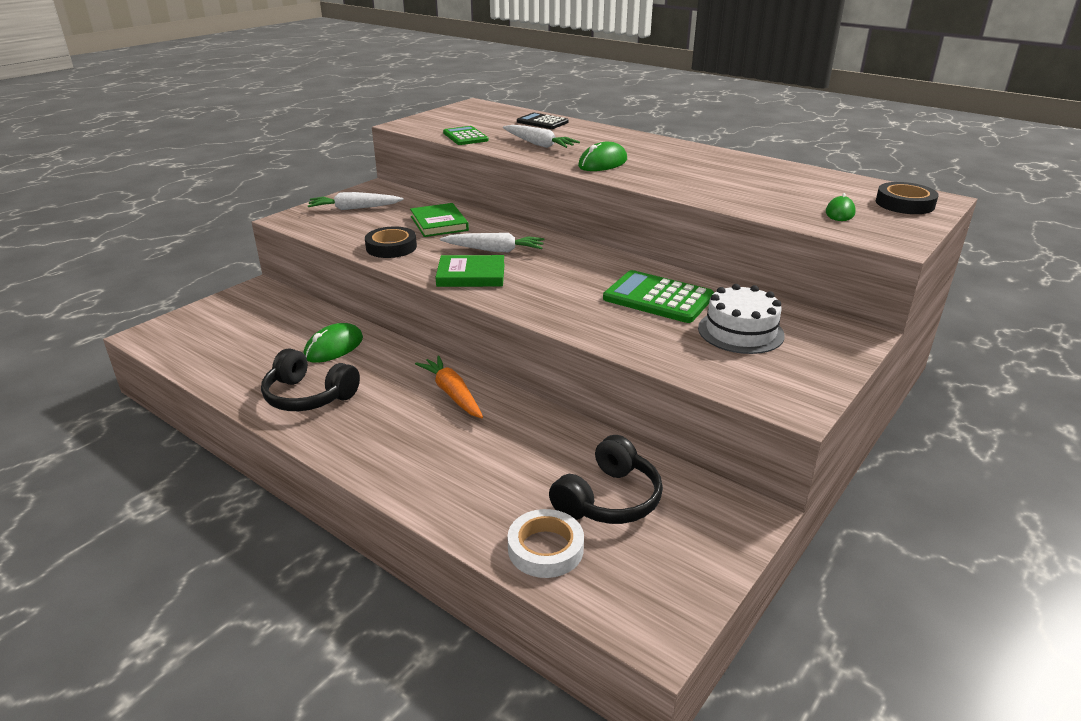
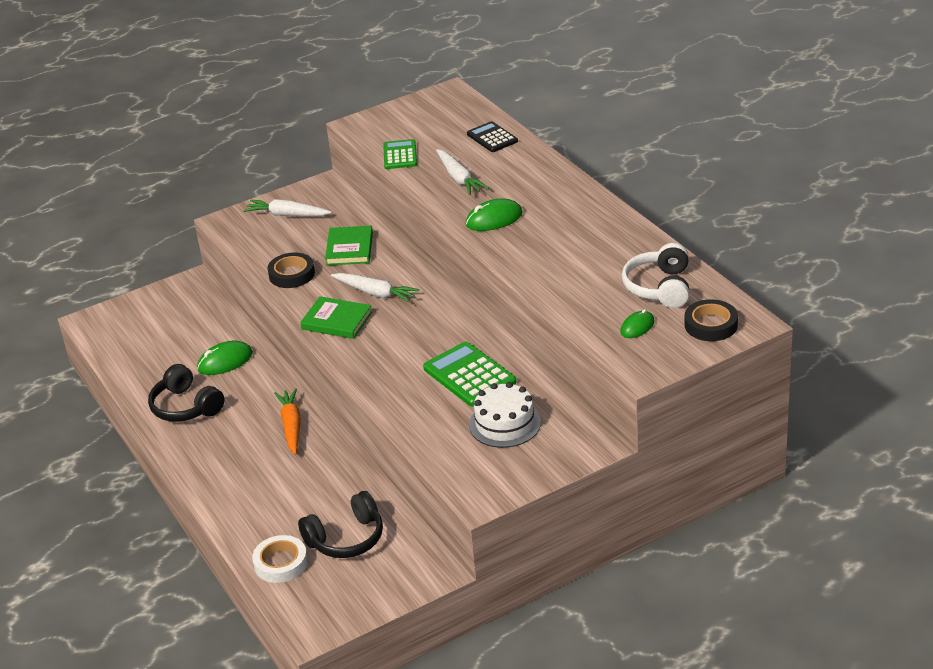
camera: 25 degrees right, 5 degrees up
(819, 187) = (659, 287): none -> white headphones

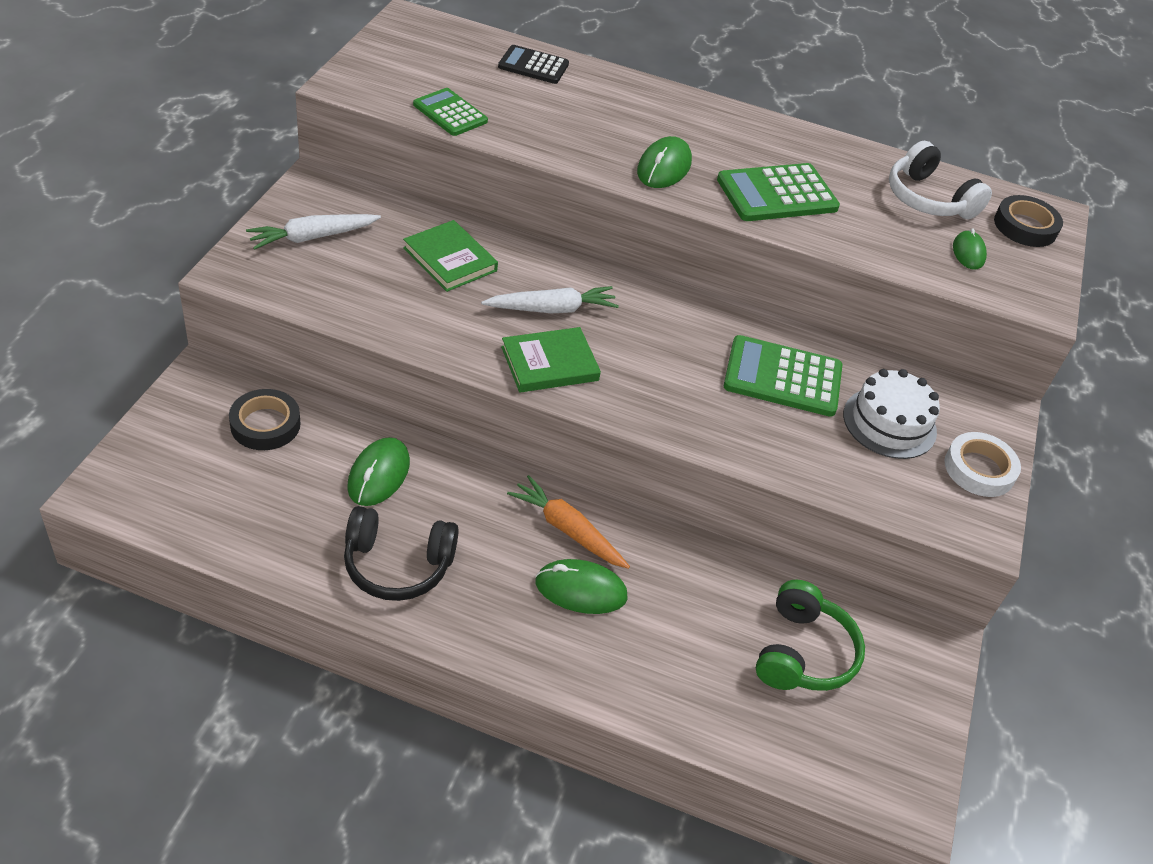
camera: 50 degrees left, 10 degrees up
(263, 457) = (580, 590): none -> green mouse
(281, 563) = (770, 731): white tape -> white tape (979, 469)
(292, 274) = (416, 319): black tape -> black tape (265, 424)
(346, 539) = (803, 653): black headphones -> green headphones
(459, 178) = (559, 126): white carrot -> none
(549, 255) = (777, 194): none -> green calculator

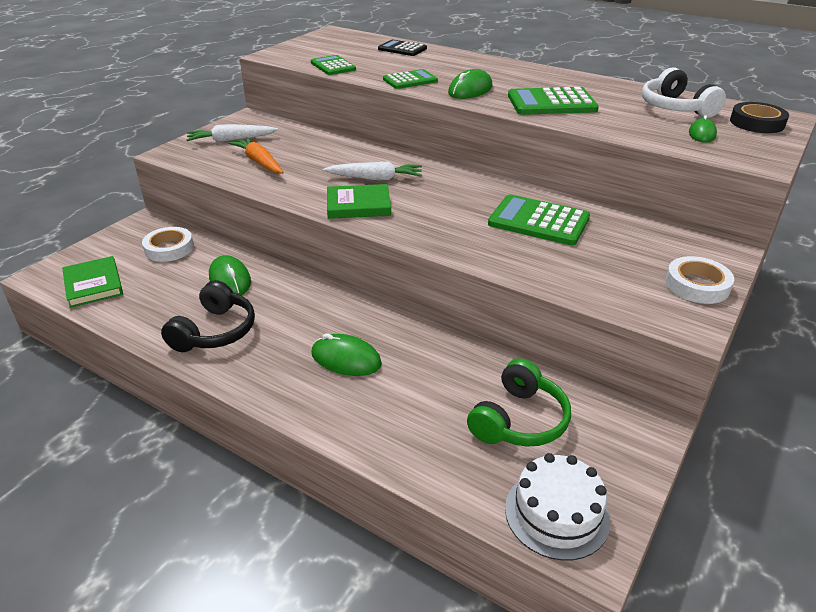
camera: 20 degrees right, 10 degrees down
(265, 424) = (169, 248): black tape -> white tape
(379, 475) = (230, 280): green mouse -> green mouse turned 60 degrees counterclockwise
(397, 565) = (215, 331): black headphones -> black headphones turned 90 degrees counterclockwise
(450, 259) = (316, 152): green book -> green book (93, 284)
(567, 529) = (352, 321): orange carrot -> orange carrot (259, 162)
(574, 146) = (410, 80): none -> green calculator
(889, 423) = (622, 252): white cake -> white cake (557, 514)

